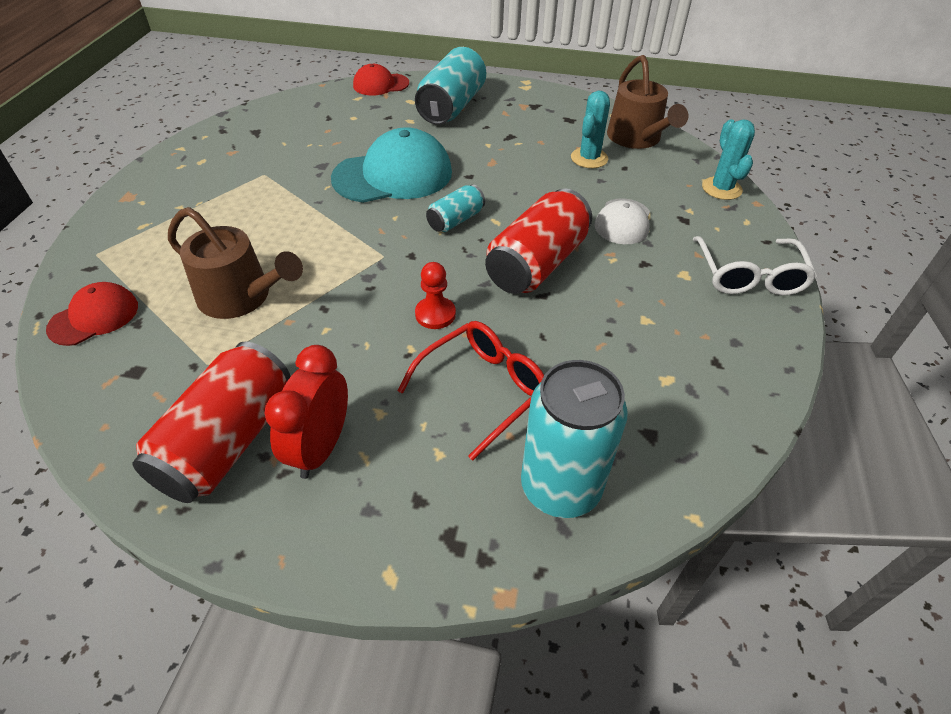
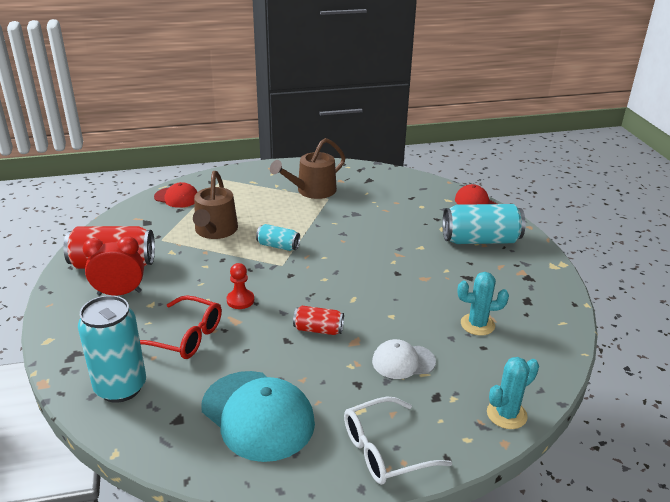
camera: 65 degrees right, 15 degrees down
(393, 175) = (368, 242): turquoise cap -> turquoise cap (257, 415)
(456, 220) = (340, 282): turquoise can -> turquoise can (278, 246)
(537, 264) = (318, 329): red can -> red can, size x0.53
(637, 138) = (538, 345): brown watering can -> brown watering can (312, 191)

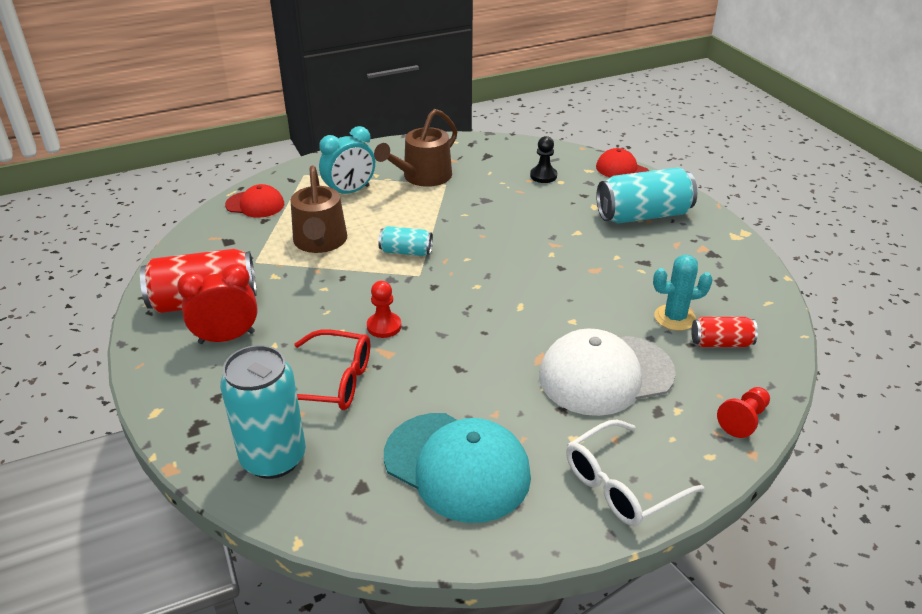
camera: 10 degrees left, 5 degrees up
(251, 196) = (350, 192): none -> turquoise clock
(318, 329) = (492, 350): red can -> red can (721, 343)
(403, 361) = (605, 374): white cap -> white cap, size x1.79
(409, 200) = (543, 176): none -> black pawn
(506, 414) = (743, 420): turquoise cactus -> red pawn

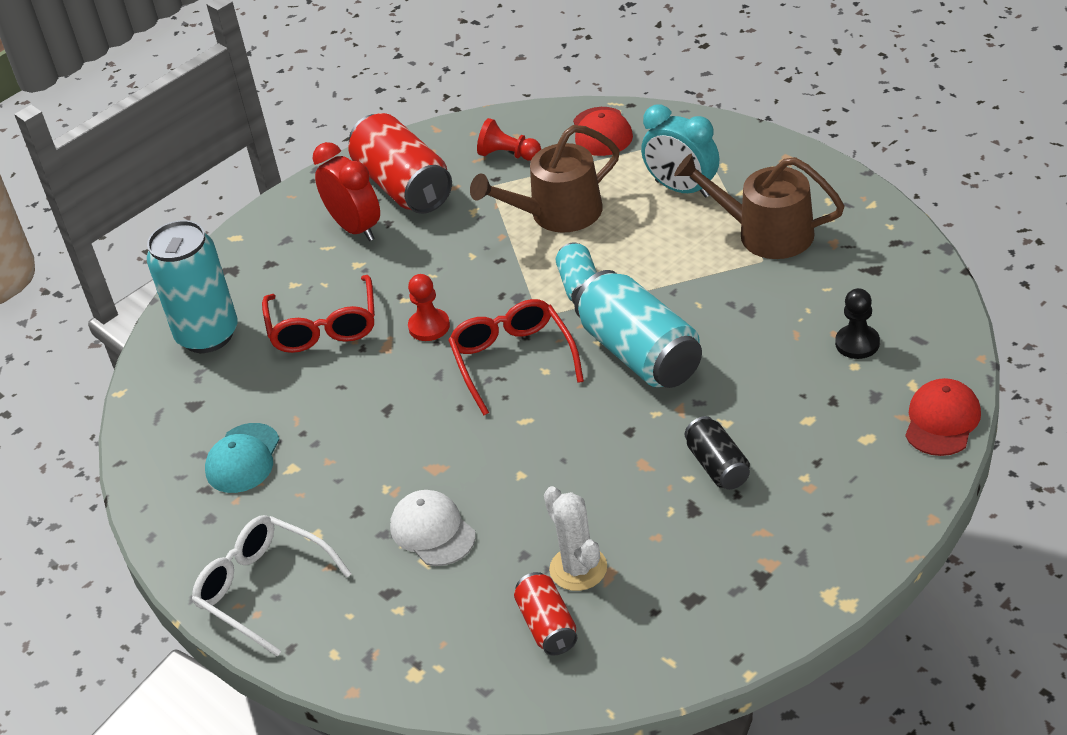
camera: 75 degrees right, 5 degrees up
(455, 297) = (513, 360): none -> red glasses
(457, 466) = (243, 459): turquoise cap -> turquoise cap, size x0.56
(605, 374) = (432, 531): white cap -> white cap, size x0.56
(613, 244) = (718, 466): none -> black can
(643, 215) = (819, 477): turquoise can -> turquoise can (640, 353)
(674, 318) = (578, 568): turquoise cactus -> white cactus
(743, 420) = (407, 673): red pawn -> red pawn (508, 155)

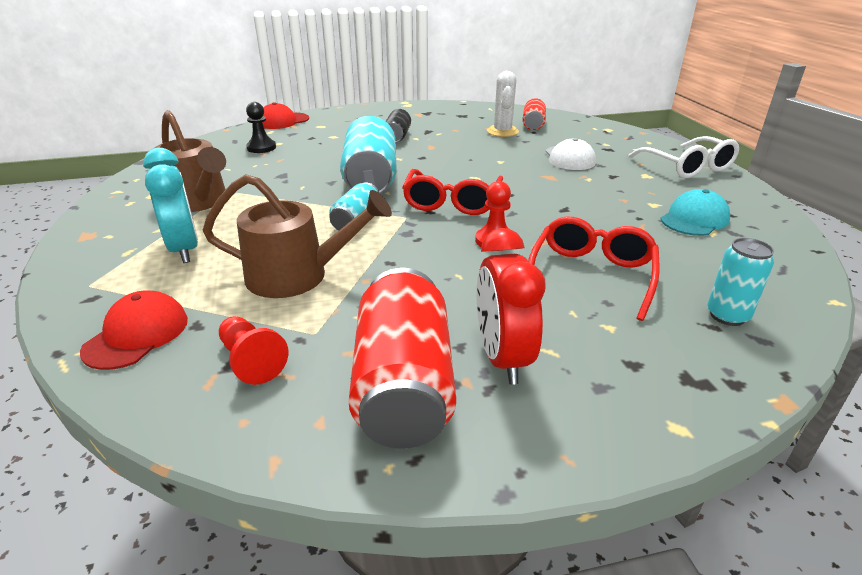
camera: 155 degrees left, 10 degrees down
(207, 335) = (727, 316): turquoise can -> turquoise can, size x0.53

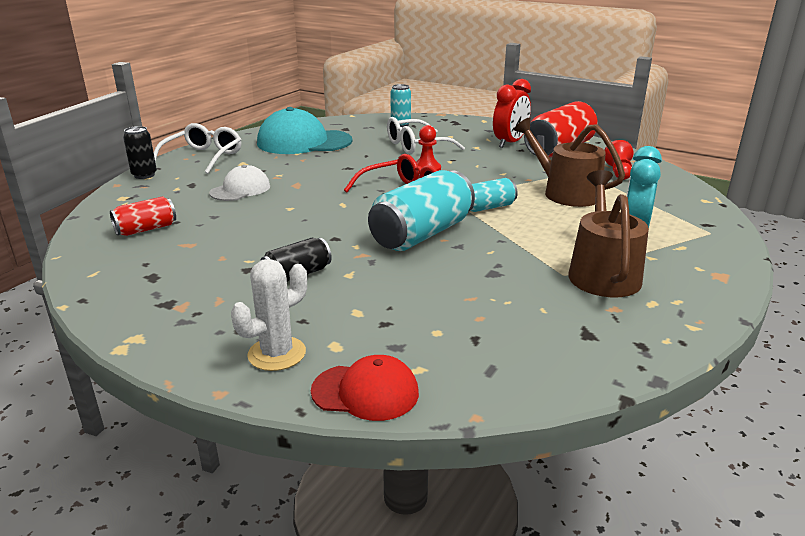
camera: 135 degrees left, 5 degrees down
(137, 335) = (676, 198): red cap -> none
(261, 148) = (470, 331): black pawn -> none
(502, 131) = (196, 234): white cactus -> white cactus (277, 354)
(591, 275) = (416, 146): red glasses -> white glasses
(656, 142) = (144, 175): none -> black can
(694, 219) = (304, 142): turquoise cap -> turquoise cap, size x1.79

